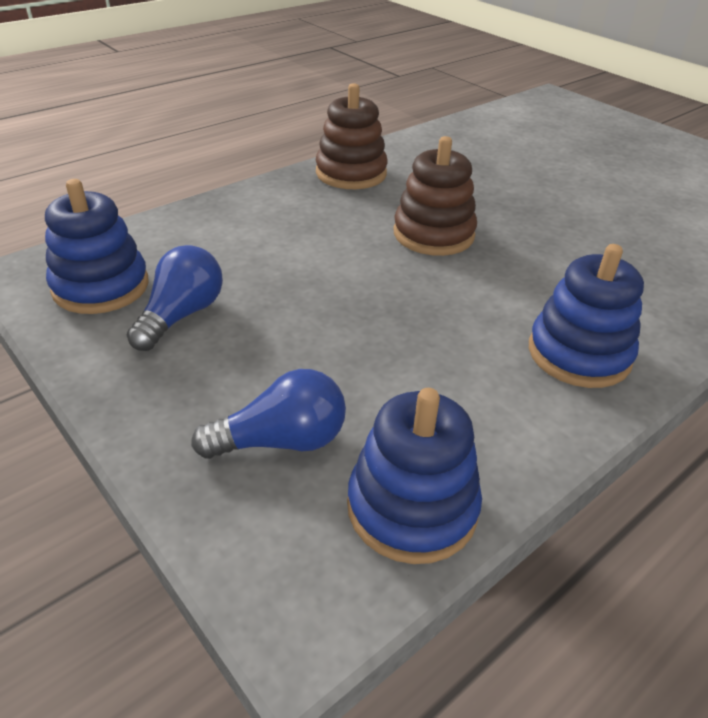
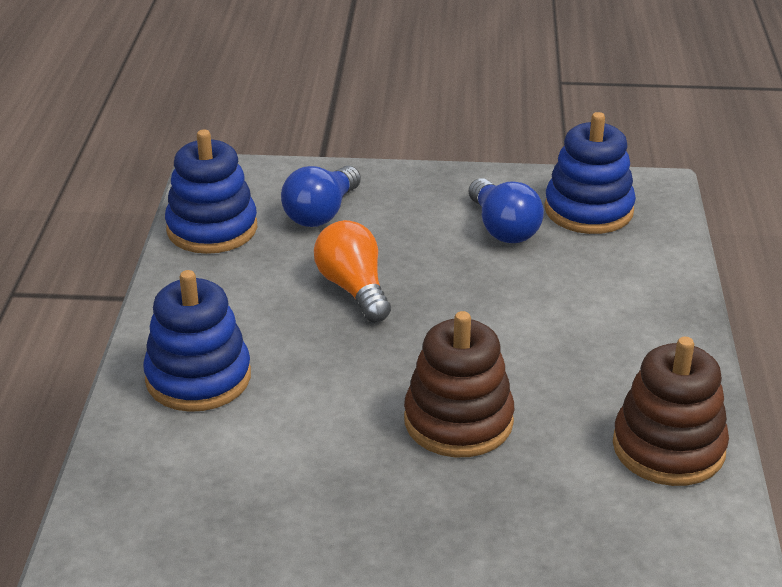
camera: 135 degrees right, 5 degrees down
(371, 345) = (354, 289): none -> orange light bulb

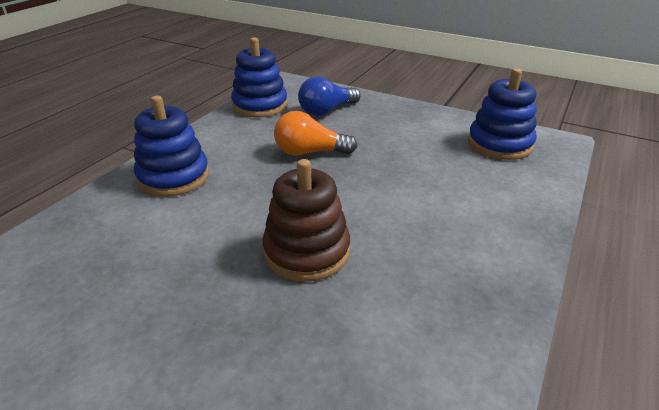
camera: 25 degrees right, 0 degrees up
(354, 289) = (310, 152): orange light bulb -> orange light bulb turned 90 degrees counterclockwise
(502, 228) = (432, 141): blue light bulb -> none
(668, 448) = (459, 327): brown stacking toy -> none

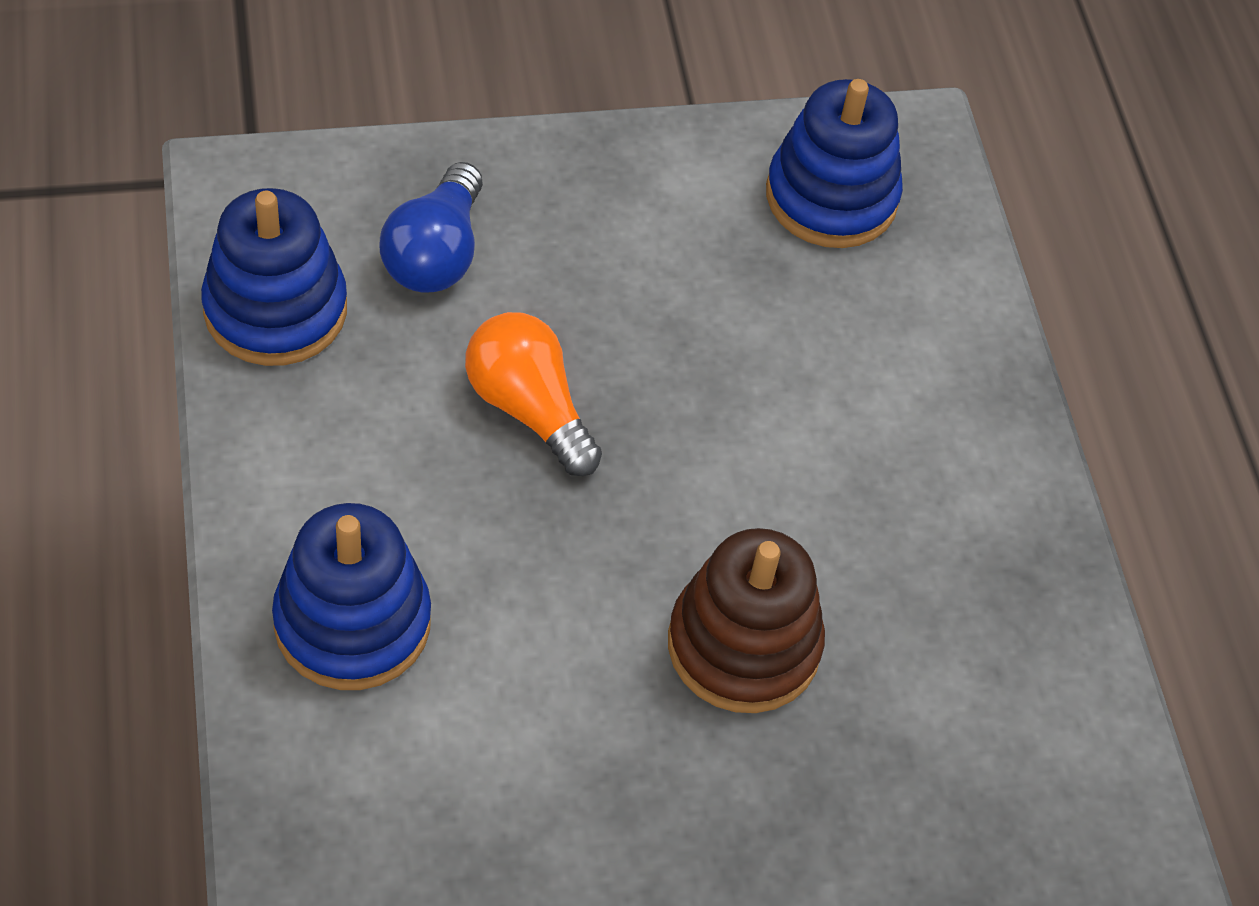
camera: 45 degrees left, 20 degrees up
(310, 152) = (529, 409): orange light bulb -> orange light bulb turned 90 degrees clockwise

